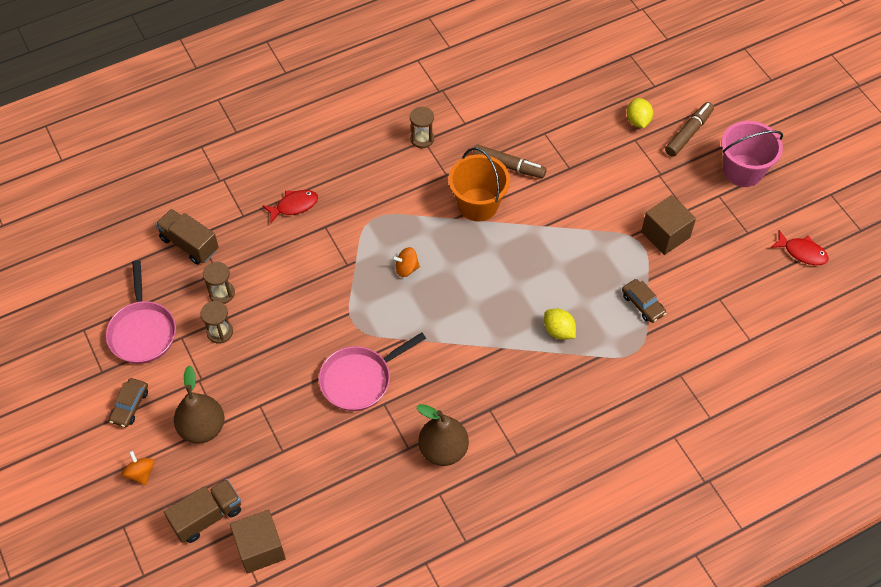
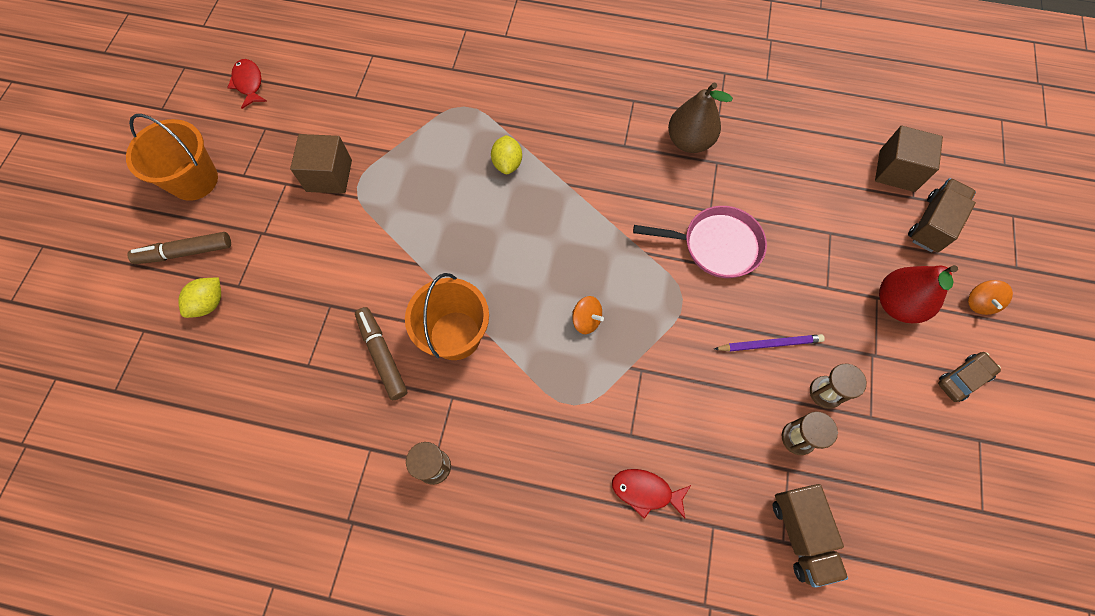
camera: 140 degrees left, 10 degrees up
(142, 331) = (912, 457): pink pan -> none
(202, 428) = (896, 304): brown pear -> red pear
(207, 517) = (932, 224): brown truck -> brown truck turned 120 degrees clockwise
(276, 337) = (769, 344): none -> purple pencil
(643, 304) = (417, 135): brown car -> none
(743, 171) = (194, 180): pink bucket -> orange bucket

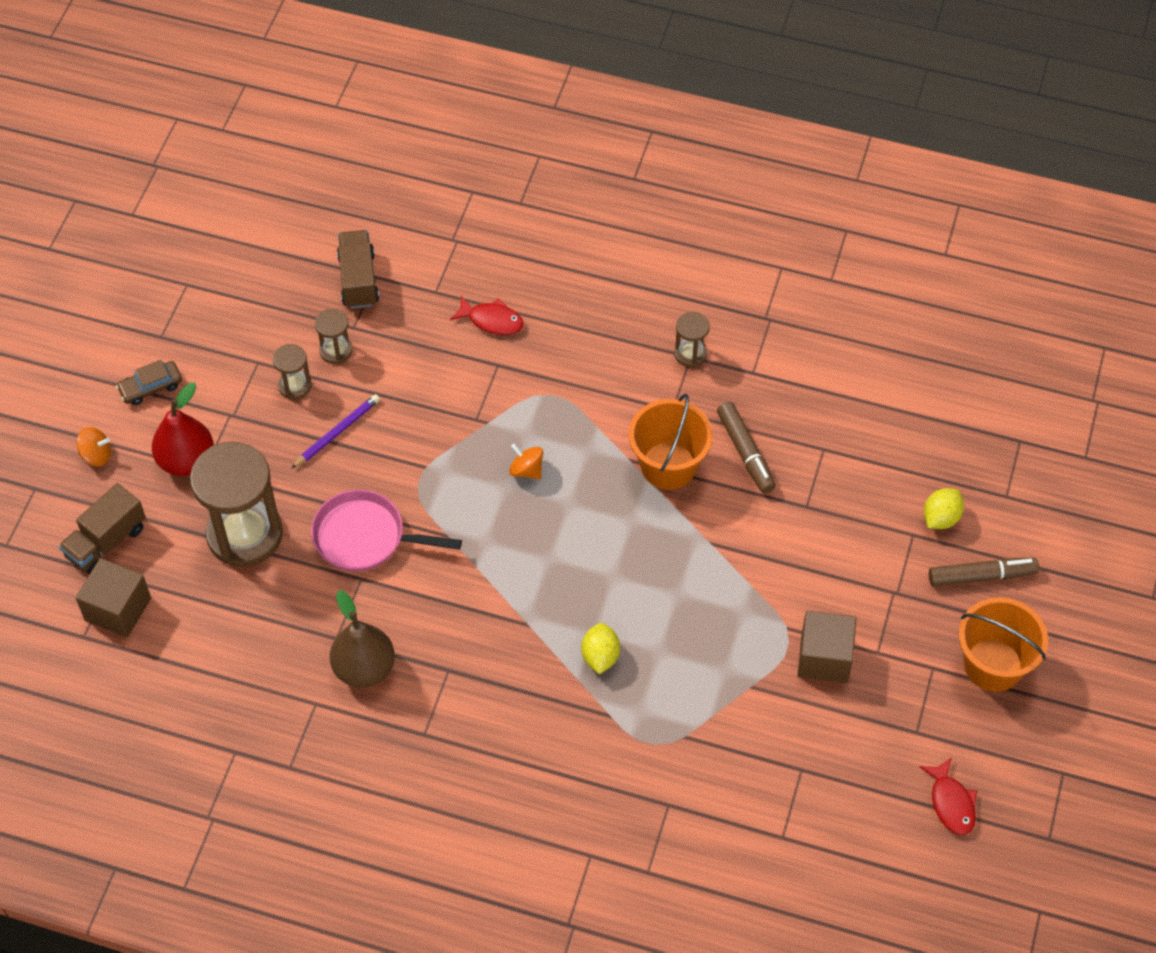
camera: 175 degrees left, 10 degrees down
(769, 344) = (337, 433): purple pencil -> purple pencil turned 135 degrees clockwise
(819, 240) = (245, 534): none -> brown hourglass
(979, 303) = (96, 455): orange spinning top -> orange spinning top turned 75 degrees clockwise

